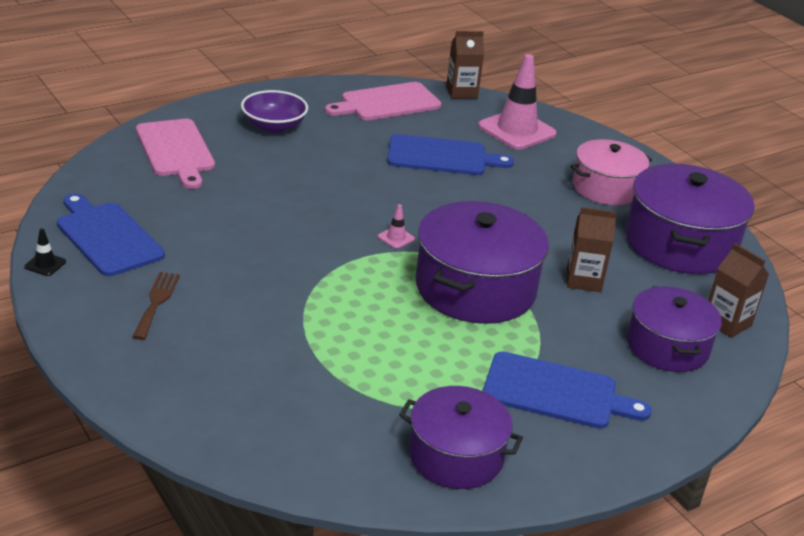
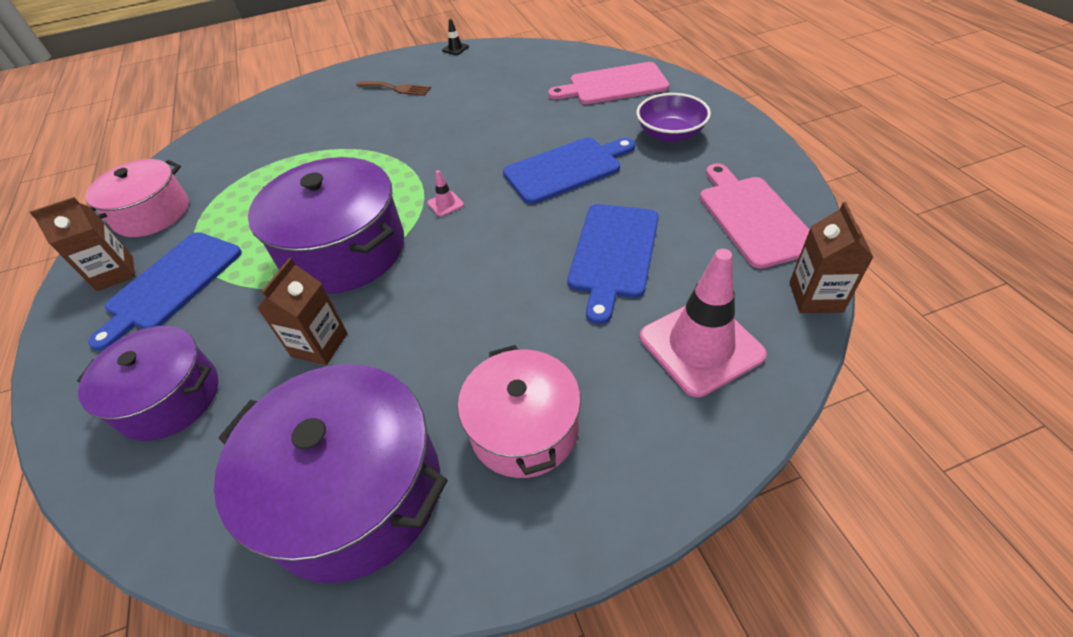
camera: 110 degrees right, 15 degrees up
(107, 237) = (483, 66): blue cutting board -> blue cutting board (566, 169)
(456, 456) = (152, 214): purple pot -> pink pot
(727, 322) = (166, 487): brown carton -> brown carton (115, 273)

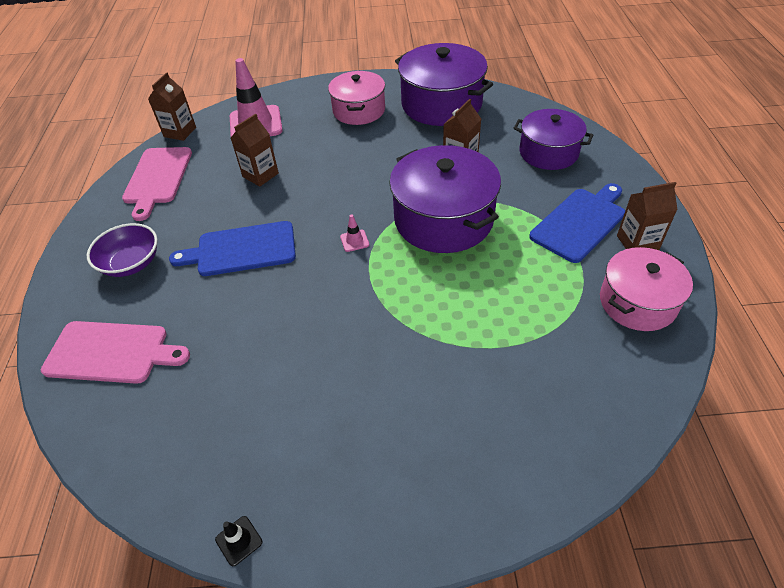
camera: 165 degrees left, 0 degrees up
(396, 88) = (360, 448): brown fork -> none
(613, 254) = (260, 175): blue cutting board -> brown carton

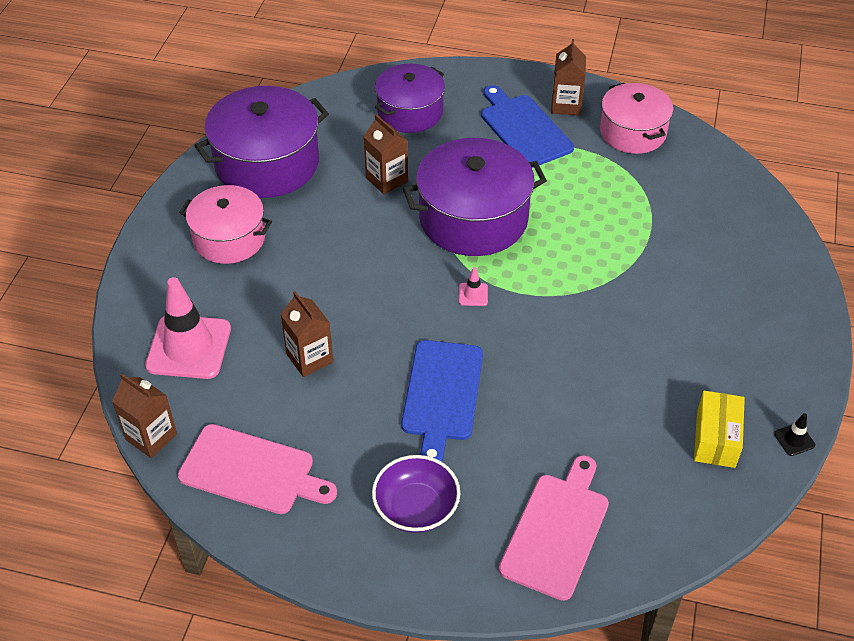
camera: 75 degrees left, 0 degrees up
(227, 458) = (715, 439): none -> yellow box

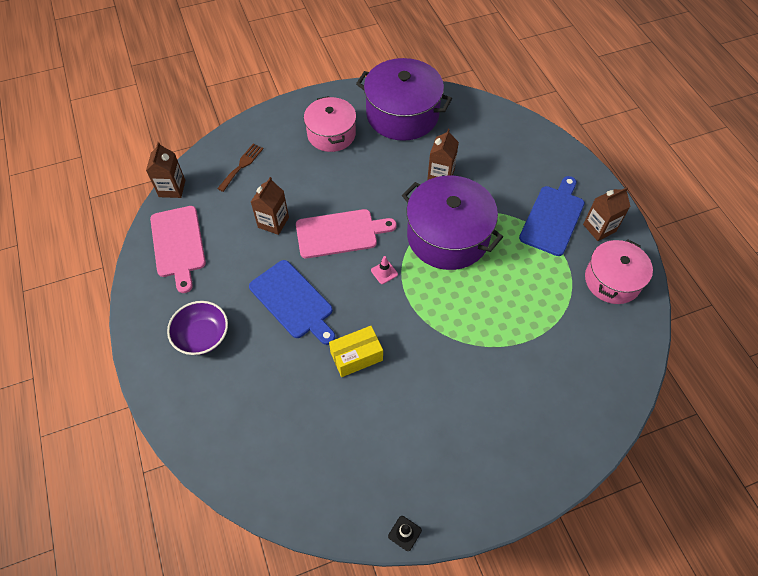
camera: 55 degrees right, 10 degrees up
(189, 347) = (241, 166): pink traffic cone -> brown fork
(410, 112) = (509, 152): purple pot -> none
(442, 395) = (293, 301): blue cutting board -> blue cutting board turned 105 degrees counterclockwise
(556, 531) = (231, 420): pink cutting board -> pink cutting board (340, 233)
(715, 439) = (368, 479): yellow box -> yellow box (356, 356)

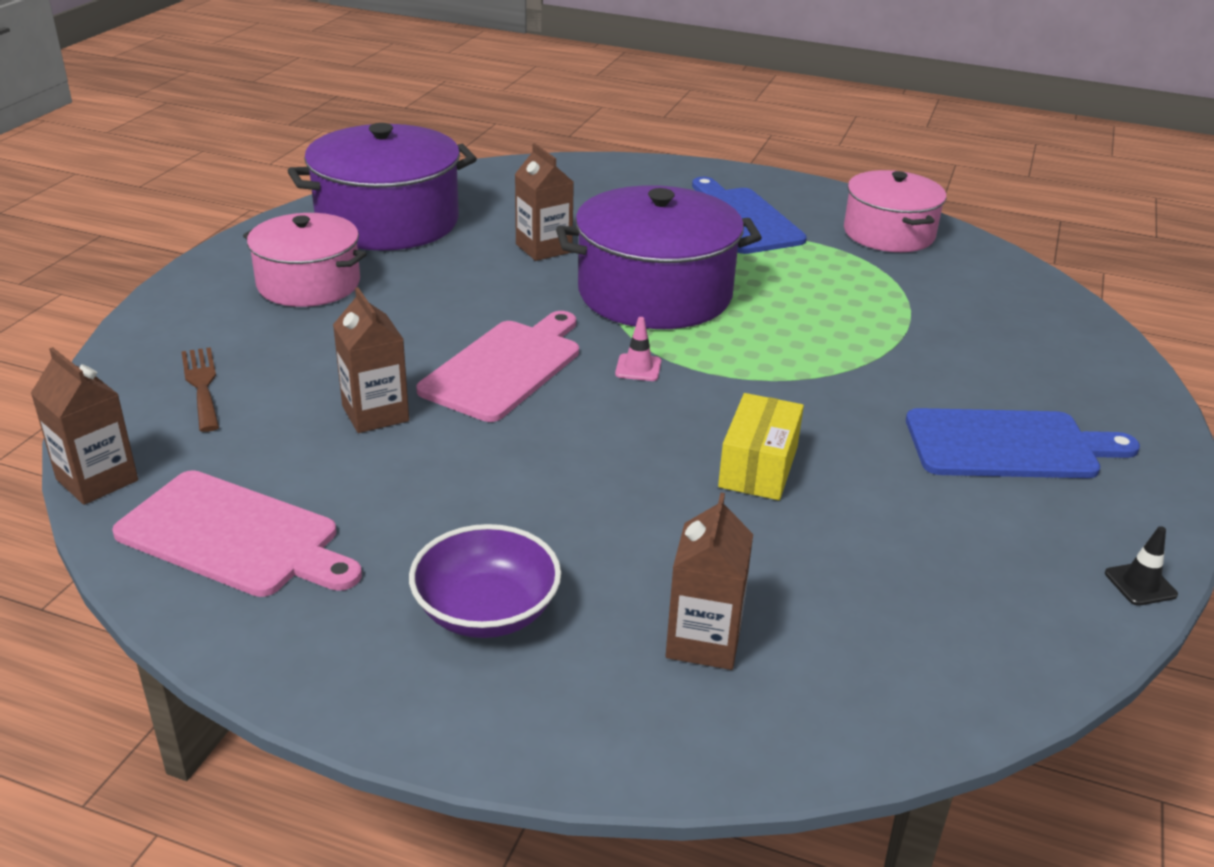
camera: 50 degrees left, 25 degrees down
(293, 301) = (565, 473): blue cutting board -> blue cutting board (1009, 445)
(599, 228) = (800, 203): brown carton -> brown carton (703, 641)

